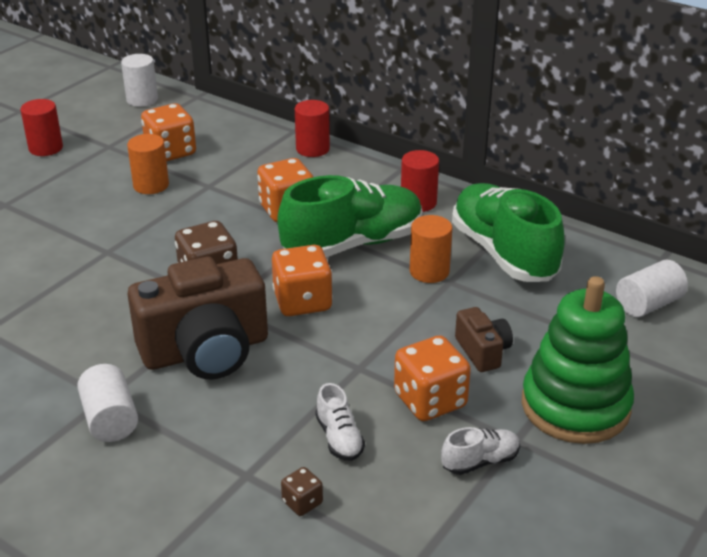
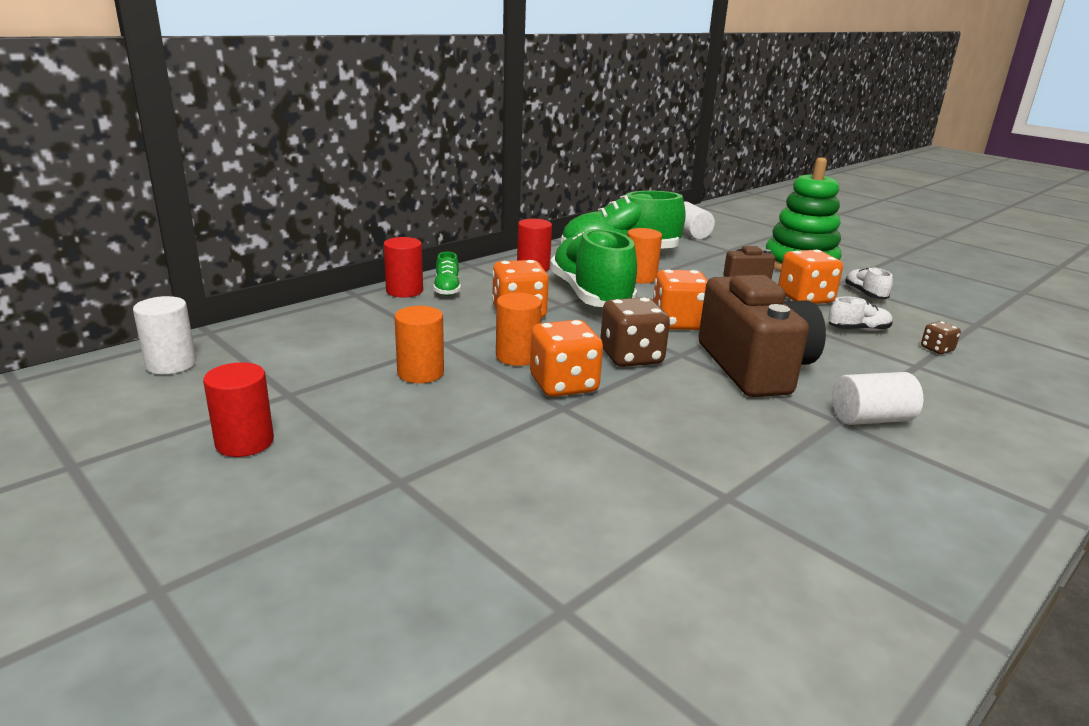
camera: 80 degrees left, 10 degrees down
(170, 152) = (345, 356): orange dice -> orange dice (563, 385)
(192, 221) = (517, 356): none -> orange cylinder
(328, 167) = (447, 289): none -> green shoe

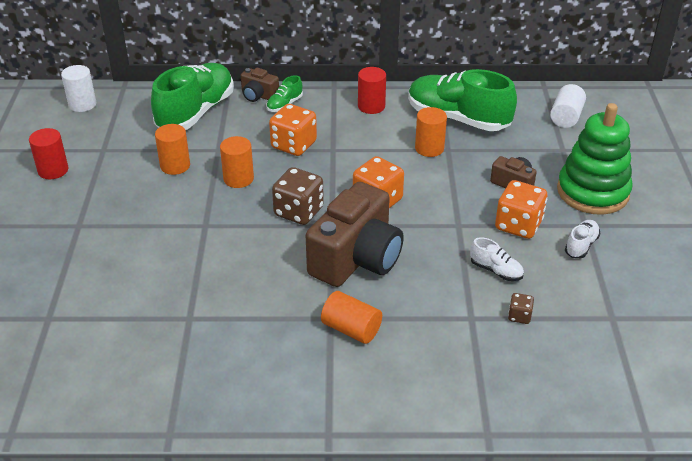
camera: 45 degrees right, 15 degrees up
(404, 291) = (258, 95): red cylinder -> brown camera
(563, 385) = (229, 211): orange dice -> none
(590, 296) = (363, 150): green shoe -> green shoe (196, 112)
(871, 419) = (351, 329): white cylinder -> orange cylinder

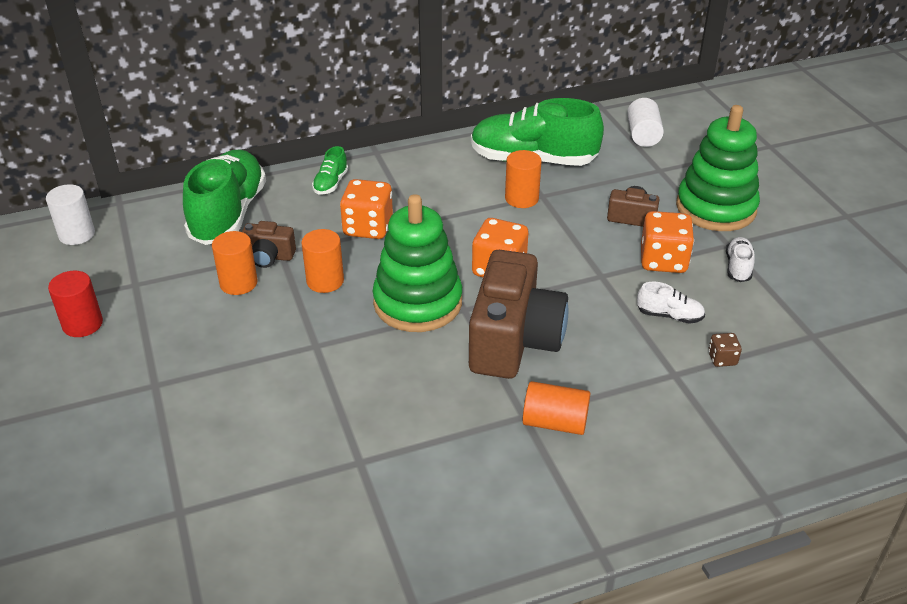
camera: 20 degrees left, 0 degrees up
(258, 95) = (294, 179): brown camera -> brown camera (269, 257)
(298, 212) = (418, 303): brown dice -> green stacking toy
(371, 106) = (431, 165): red cylinder -> none

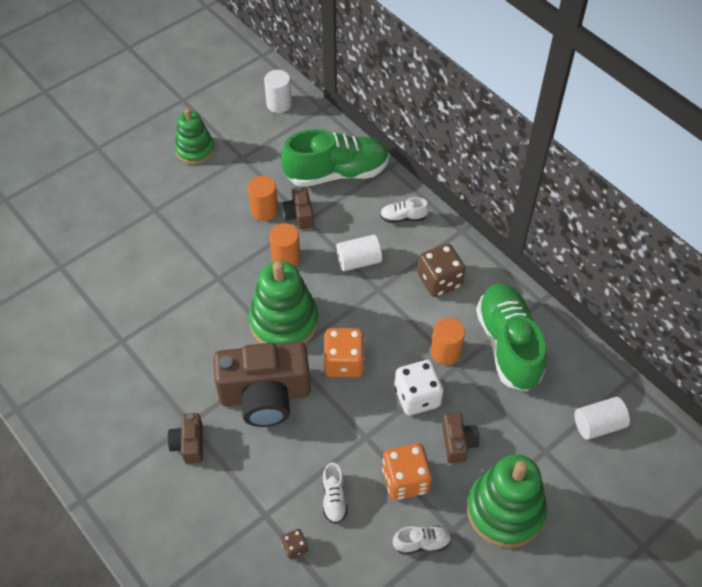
camera: 70 degrees right, 15 degrees up
(82, 324) = (195, 150): red cylinder -> green stacking toy
(331, 183) = (403, 217): green shoe -> white shoe
(368, 227) = (358, 261): orange dice -> white cylinder
(431, 181) = (439, 281): none -> brown dice
(555, 422) = (189, 444): orange cylinder -> brown camera
(567, 229) = (417, 397): none -> white dice

